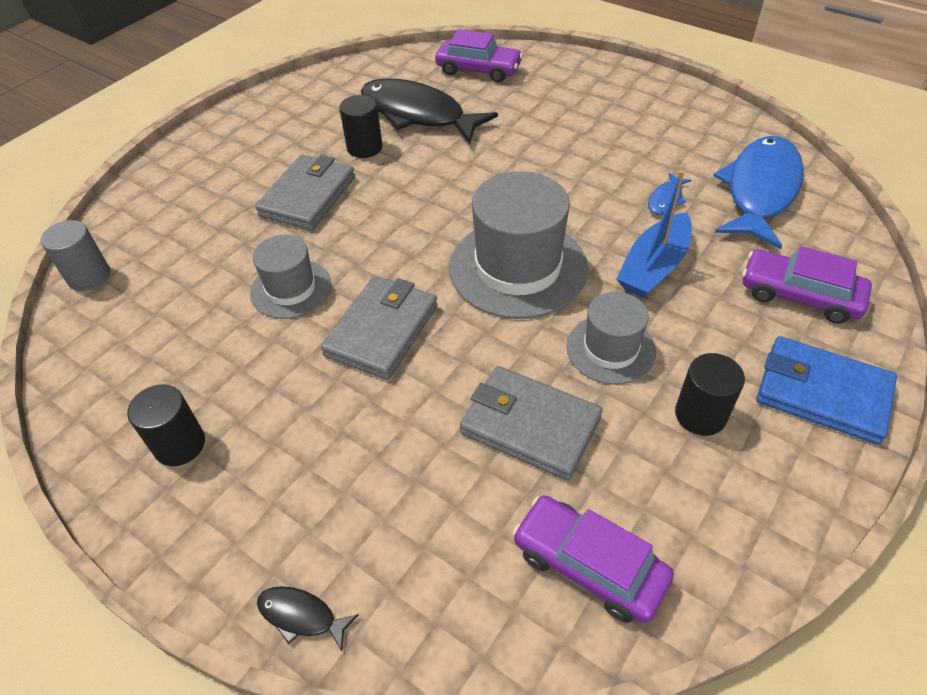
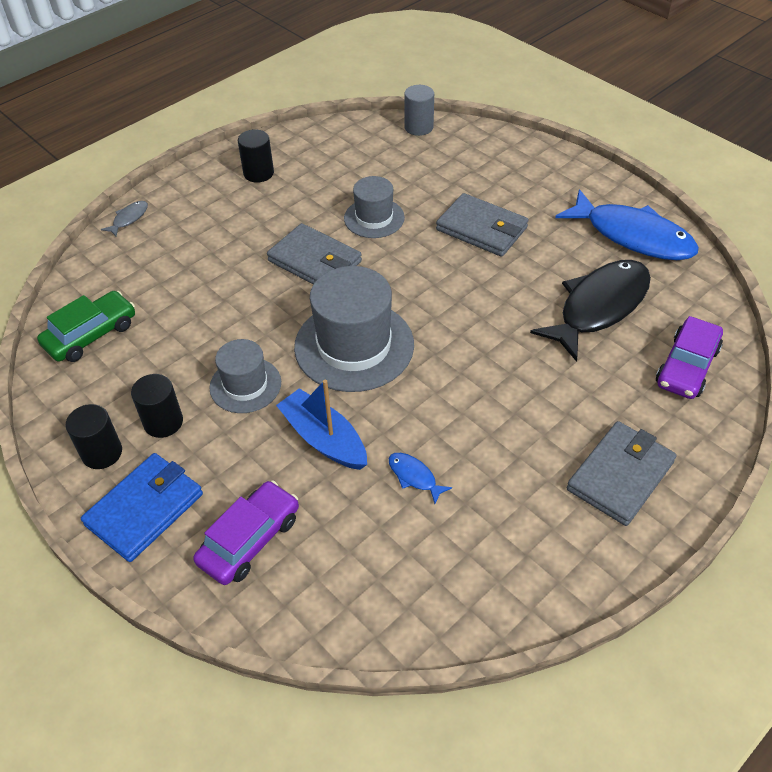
camera: 100 degrees right, 0 degrees up
(301, 616) = (129, 219): black fish -> grey fish
(364, 147) = (547, 266): black cylinder -> black cylinder (102, 453)
(530, 425) = (199, 326): grey wallet -> grey wallet (620, 476)
(589, 565) = (91, 335): purple car -> green car
(760, 191) = (406, 568): blue fish -> blue fish (633, 236)

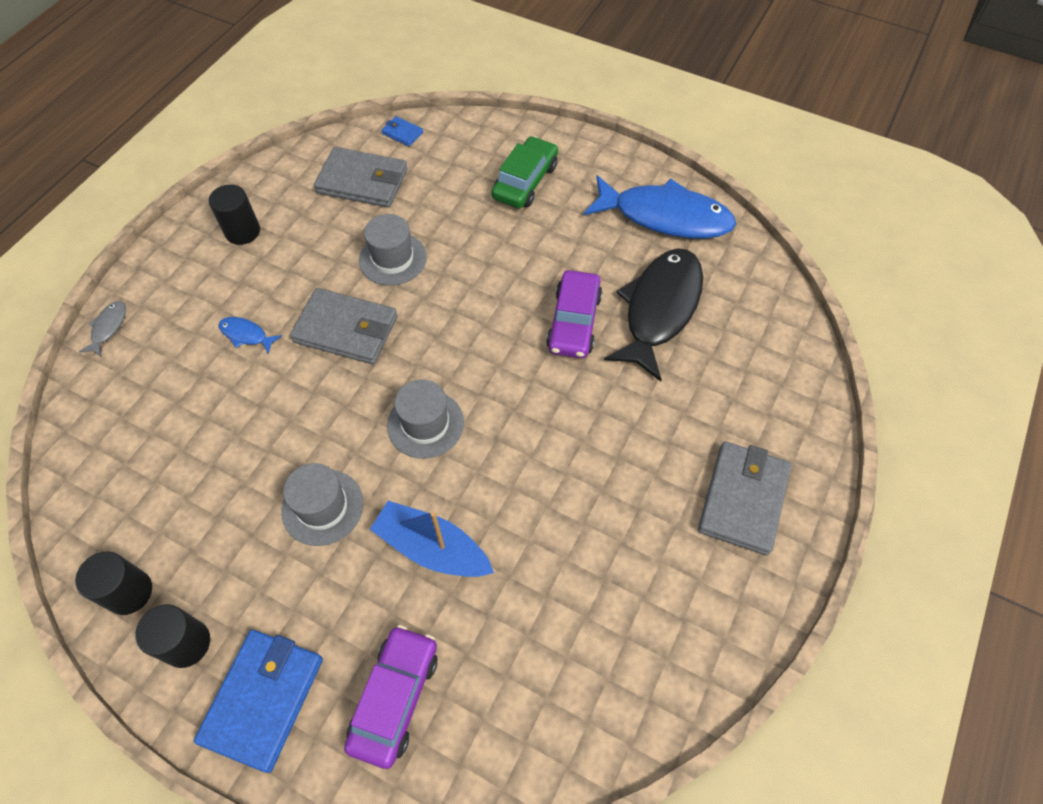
camera: 20 degrees left, 10 degrees up
(91, 335) = (117, 493): green car -> green car (525, 181)
(163, 422) = (245, 582): black cylinder -> black cylinder (129, 592)
(354, 346) = (425, 424): grey hat -> grey hat, size x0.58
(414, 476) = (542, 564): blue fish -> blue fish (246, 335)
(418, 127) = (402, 133): grey cylinder -> blue wallet
(482, 229) = (511, 245): grey wallet -> grey wallet (362, 181)
(686, 366) = (764, 355): purple car -> purple car (574, 322)

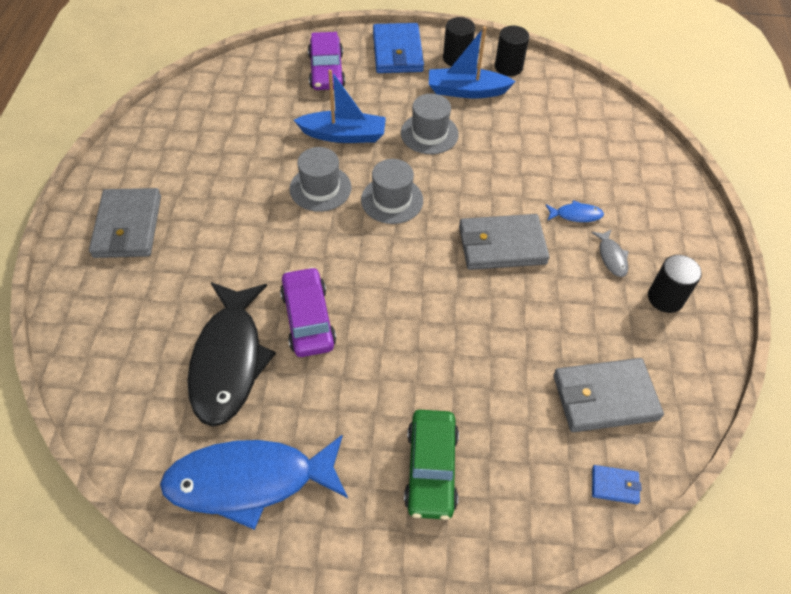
camera: 155 degrees right, 5 degrees down
(108, 328) = (682, 186): grey fish -> grey fish (611, 257)
(223, 566) = (466, 91): none -> blue boat
(392, 259) = (509, 321): grey hat -> grey hat (320, 188)

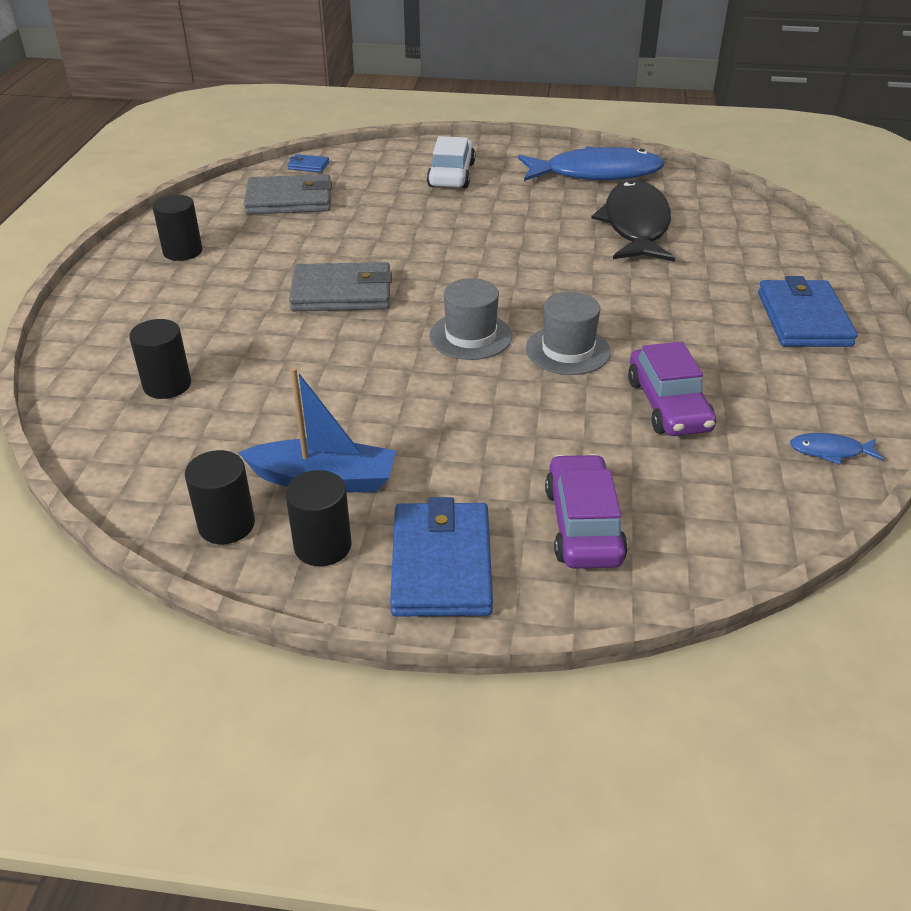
camera: 175 degrees left, 15 degrees down
(128, 226) = (803, 319): grey wallet -> blue wallet
(308, 319) = (564, 247): purple car -> purple car (668, 405)
(343, 135) = (541, 414): blue boat -> none
(429, 134) = (405, 413): grey hat -> none
(431, 469) = (451, 175): green car -> white car
(576, 215) = (235, 316): blue fish -> blue fish (830, 451)
(589, 150) = (167, 385): none -> black cylinder
(611, 257) = (217, 281): grey fish -> none

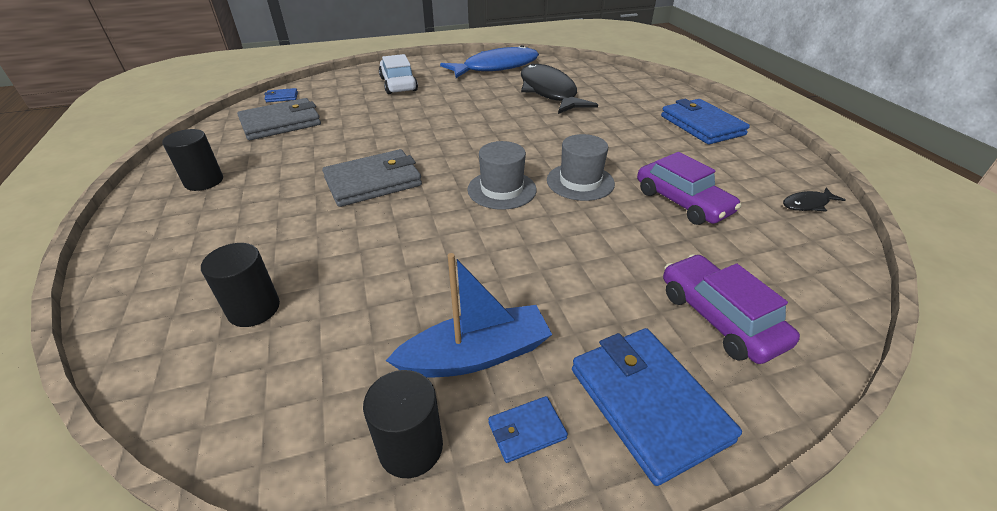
camera: 25 degrees left, 0 degrees up
(322, 546) = (526, 430): black cylinder -> blue wallet
(830, 451) = (807, 204): blue fish -> black fish

